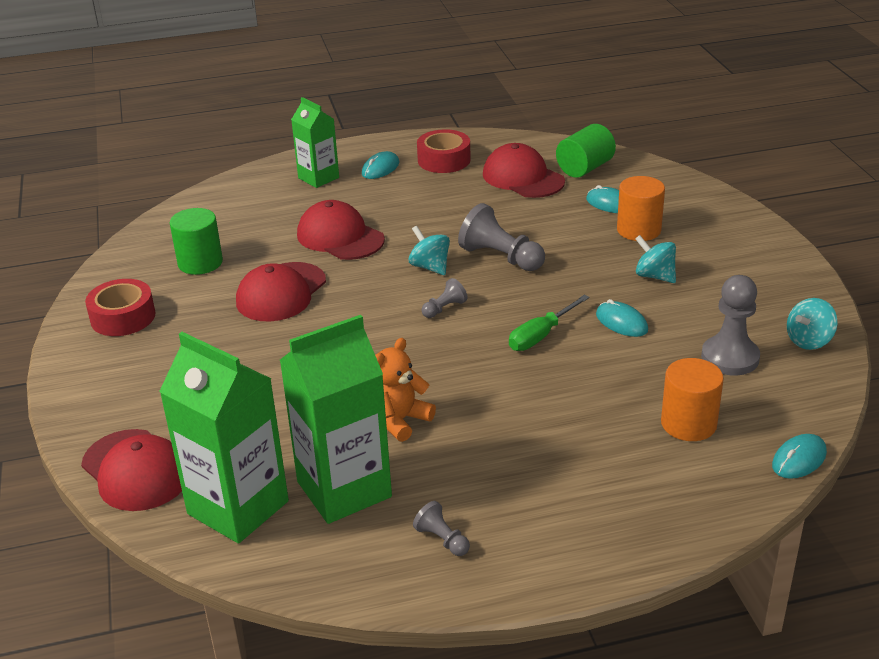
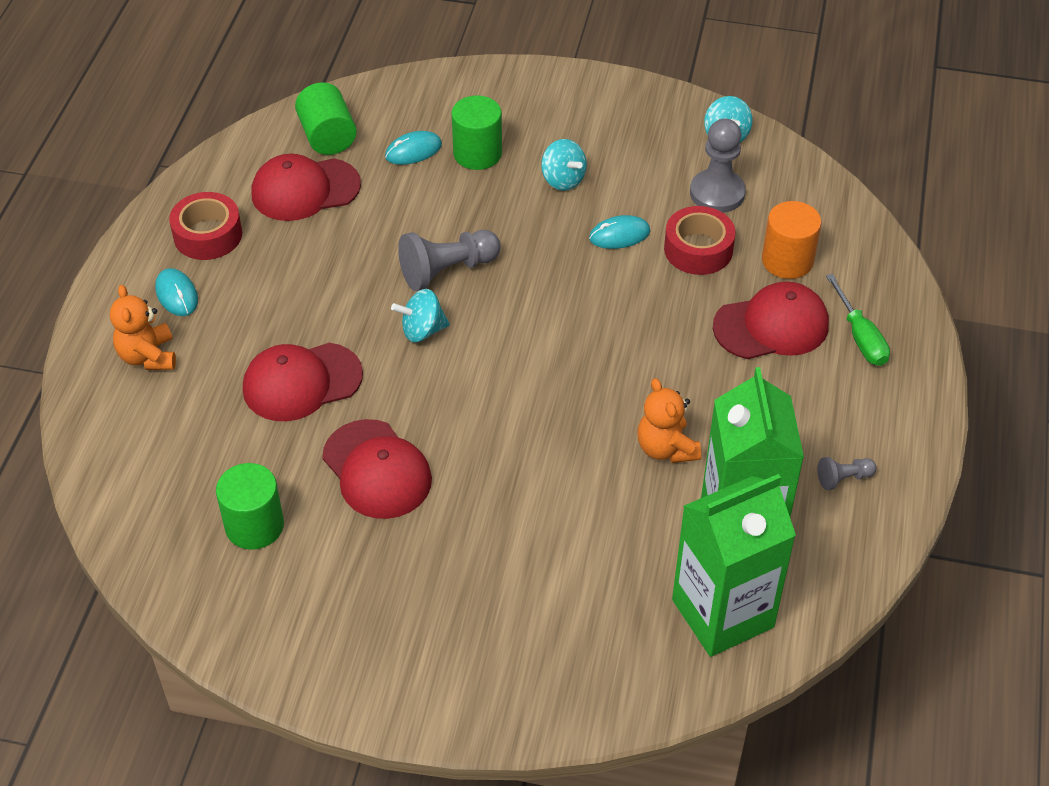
camera: 65 degrees left, 15 degrees up
(123, 317) = (318, 631): red tape -> red tape (698, 249)
(136, 470) = (618, 684): red cap -> red cap (771, 326)
(318, 178) = (148, 356): green carton -> orange teddy bear
(444, 308) = (506, 348): grey pawn -> none
(541, 335) = (601, 297): green screwdriver -> green screwdriver (860, 336)
(638, 230) = (477, 153): orange cylinder -> green cylinder
(654, 276) = (563, 180): turquoise spinning top -> turquoise spinning top turned 105 degrees counterclockwise
(799, 459) = (867, 220): turquoise mouse -> none

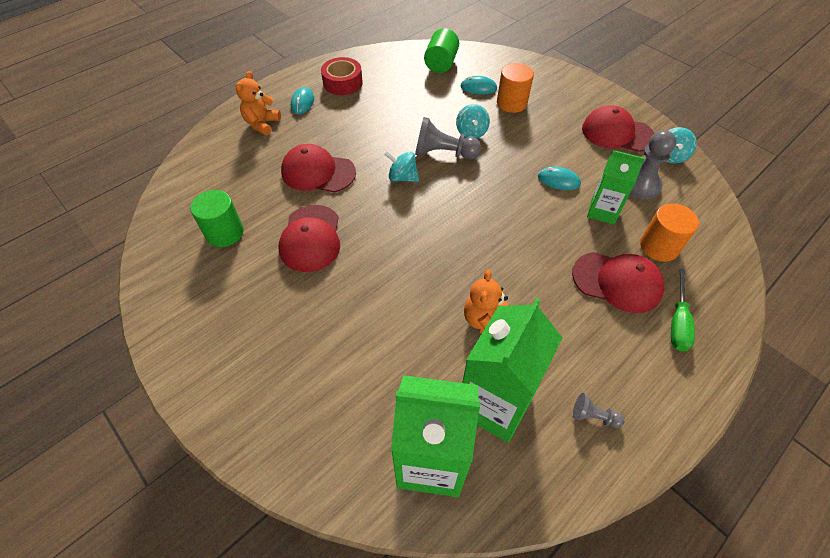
camera: 35 degrees right, 5 degrees up
(305, 190) = (407, 82): red cap -> red cap (617, 133)
(477, 153) = (511, 103): green cylinder -> orange cylinder
(563, 180) = (549, 136): turquoise spinning top -> turquoise spinning top (471, 132)
(698, 249) = (602, 211): red tape -> green carton

